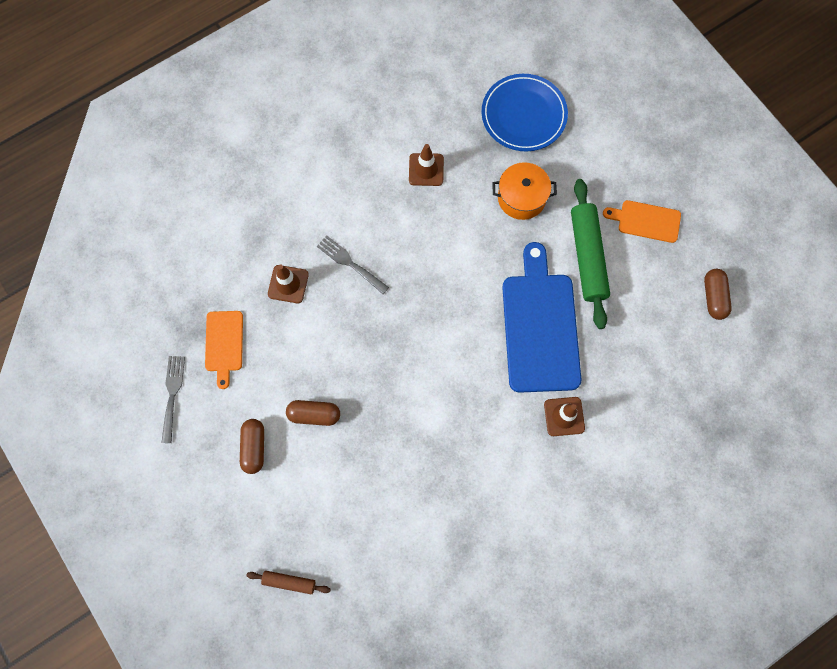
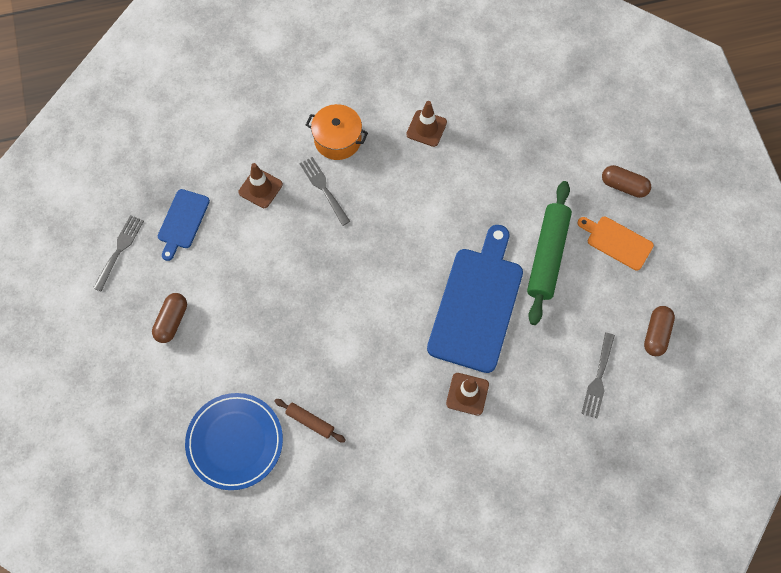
camera: 20 degrees right, 5 degrees down
(224, 344) = (182, 221): orange cutting board -> blue cutting board
(289, 582) = (154, 452): brown rolling pin -> brown rolling pin (310, 421)
(314, 414) = (237, 311): brown capsule -> brown capsule (624, 186)
(521, 198) = (505, 182): orange pot -> orange pot (337, 140)
(523, 115) = (537, 108): blue plate -> blue plate (235, 442)
(677, 358) = (598, 378): none -> grey fork

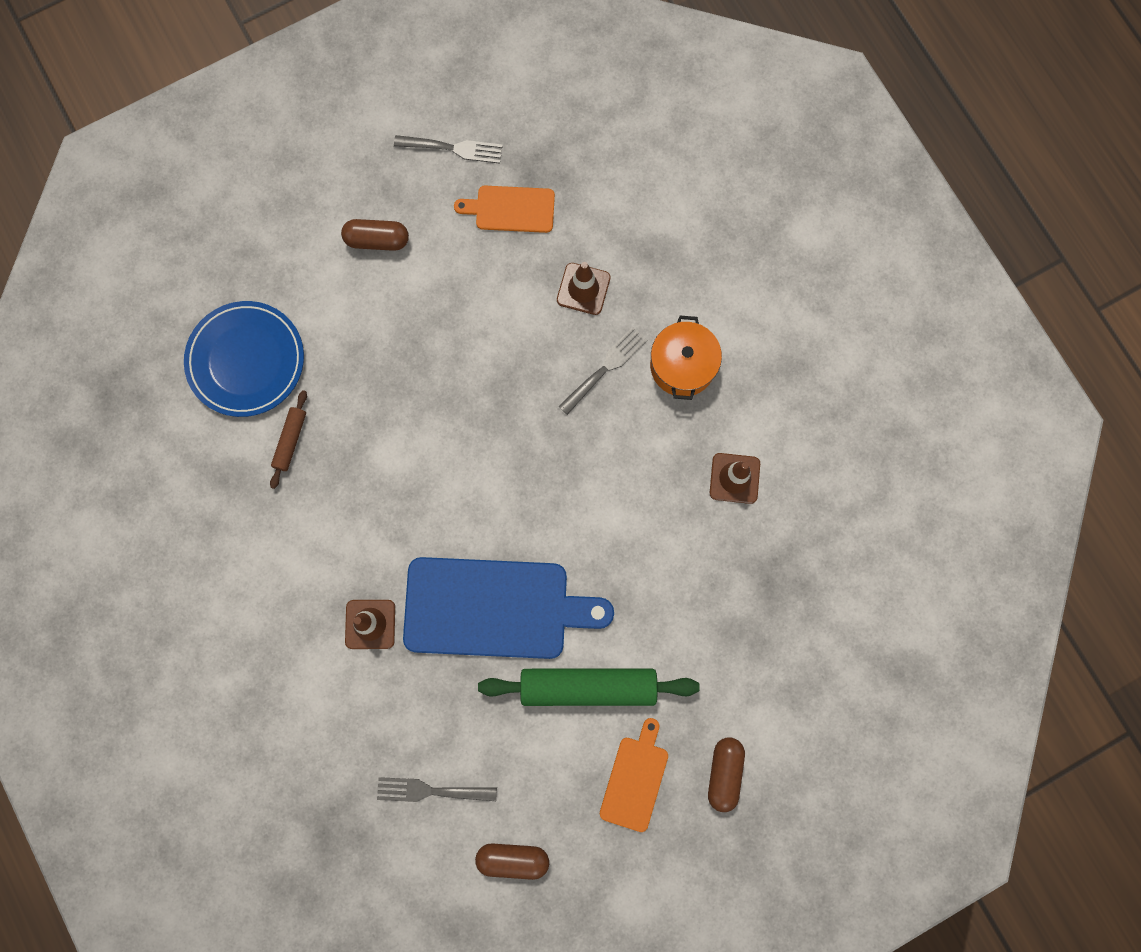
camera: 75 degrees right, 10 degrees up
(182, 221) = (511, 209): blue cutting board -> orange cutting board

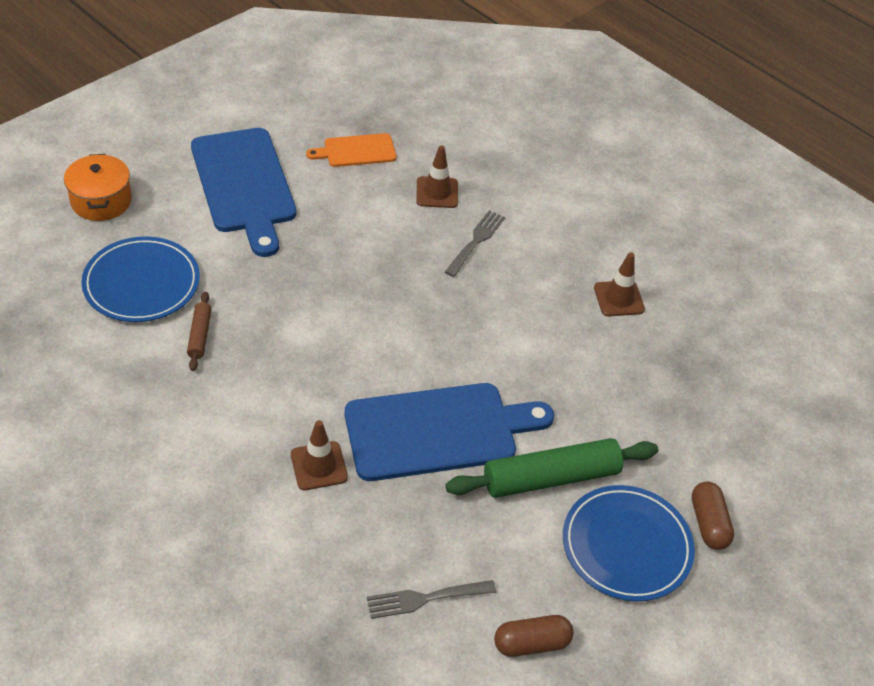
camera: 20 degrees left, 30 degrees down
(377, 240) = (244, 185): brown capsule -> blue cutting board
(453, 148) = (294, 120): grey fork -> none
(635, 779) = (626, 546): orange cutting board -> blue plate
(682, 365) = (541, 230): orange pot -> orange pot (101, 201)

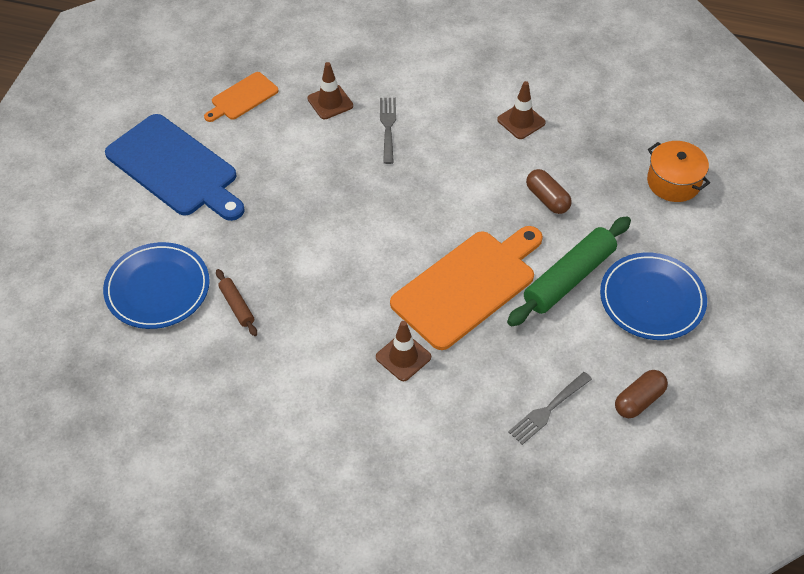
camera: 25 degrees left, 5 degrees up
(101, 201) = (68, 238): orange pot -> orange pot (673, 182)
(438, 431) = (468, 286): blue cutting board -> orange cutting board
(708, 523) = (693, 254): brown capsule -> brown capsule (547, 199)

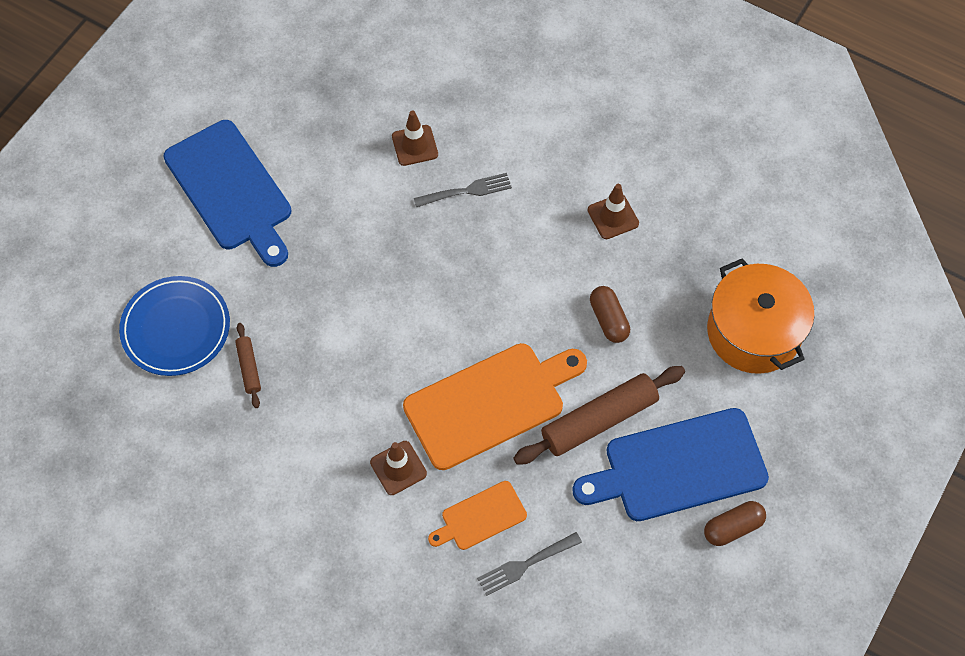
camera: 15 degrees right, 10 degrees up
(242, 98) = (324, 118): orange cutting board -> orange cutting board (480, 517)
(388, 127) = (467, 191): grey fork -> grey fork turned 60 degrees clockwise
(569, 278) = (599, 420): green rolling pin -> brown rolling pin
(639, 400) = (622, 578): brown capsule -> brown capsule (733, 527)
(652, 299) = (678, 466): blue plate -> blue cutting board
(673, 182) = (753, 332): orange pot -> orange pot, size x1.57

